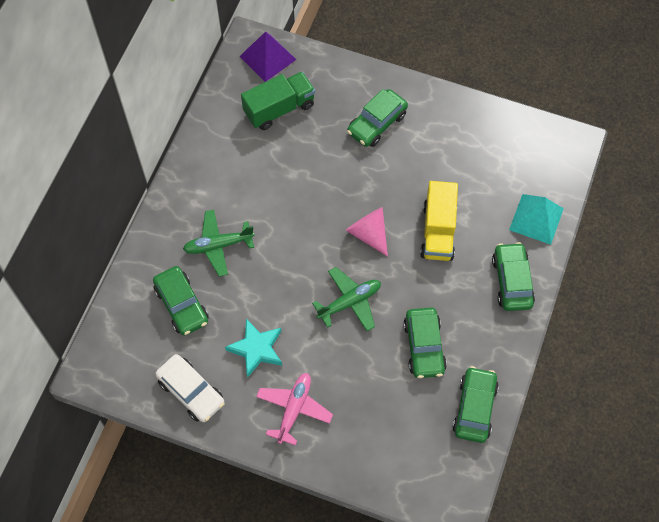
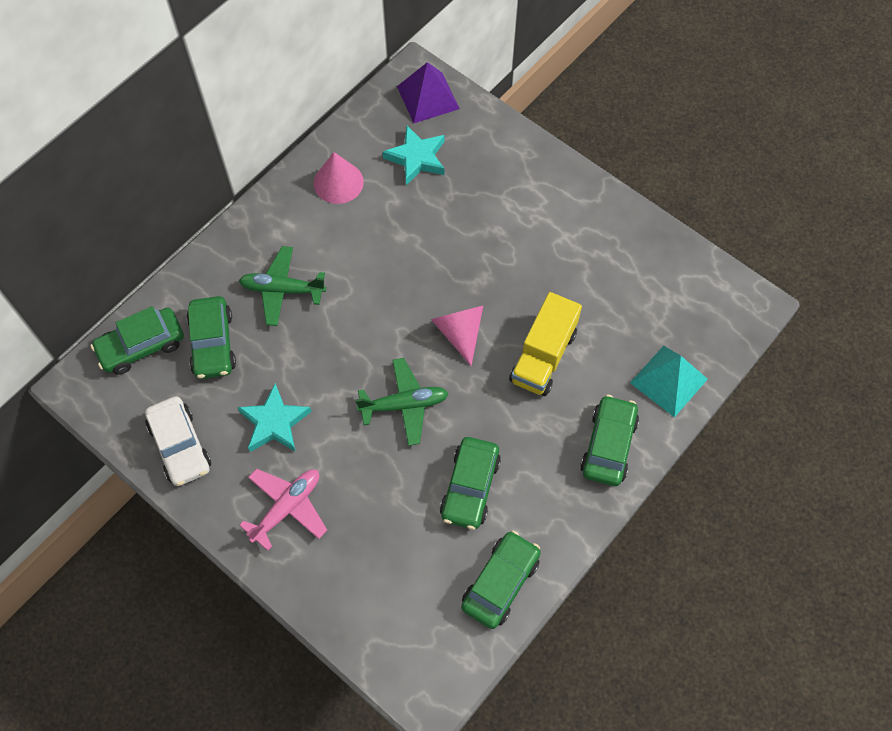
camera: 20 degrees right, 0 degrees up
(226, 147) = (338, 182): none -> pink cone
(279, 109) = (417, 158): green truck -> turquoise star
(377, 123) = (522, 209): green car -> green car (141, 346)

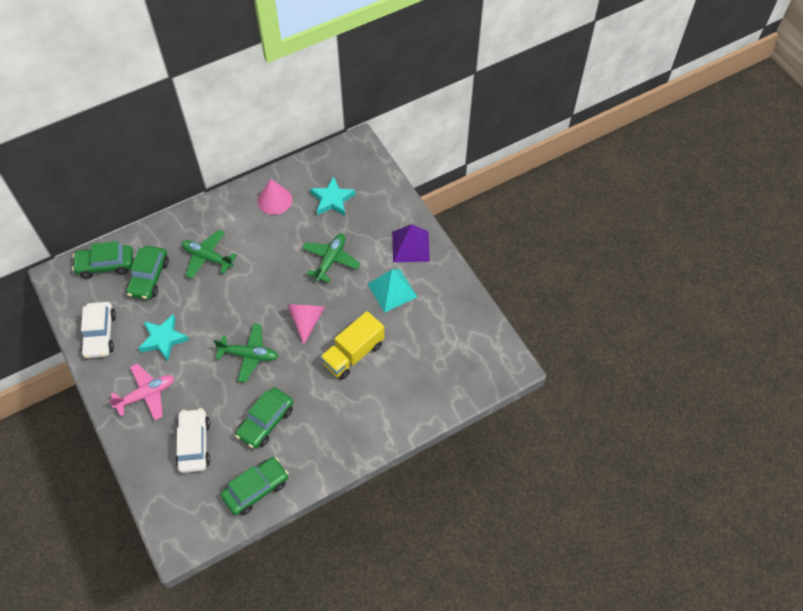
camera: 20 degrees right, 5 degrees down
(387, 552) = (194, 444): none -> white car
(428, 97) = (358, 162): purple pyramid -> purple pyramid (410, 246)
(453, 240) = (331, 260): none -> green plane
(608, 445) = (368, 426): green car -> none
(668, 381) = (429, 397): turquoise pyramid -> turquoise pyramid (392, 290)

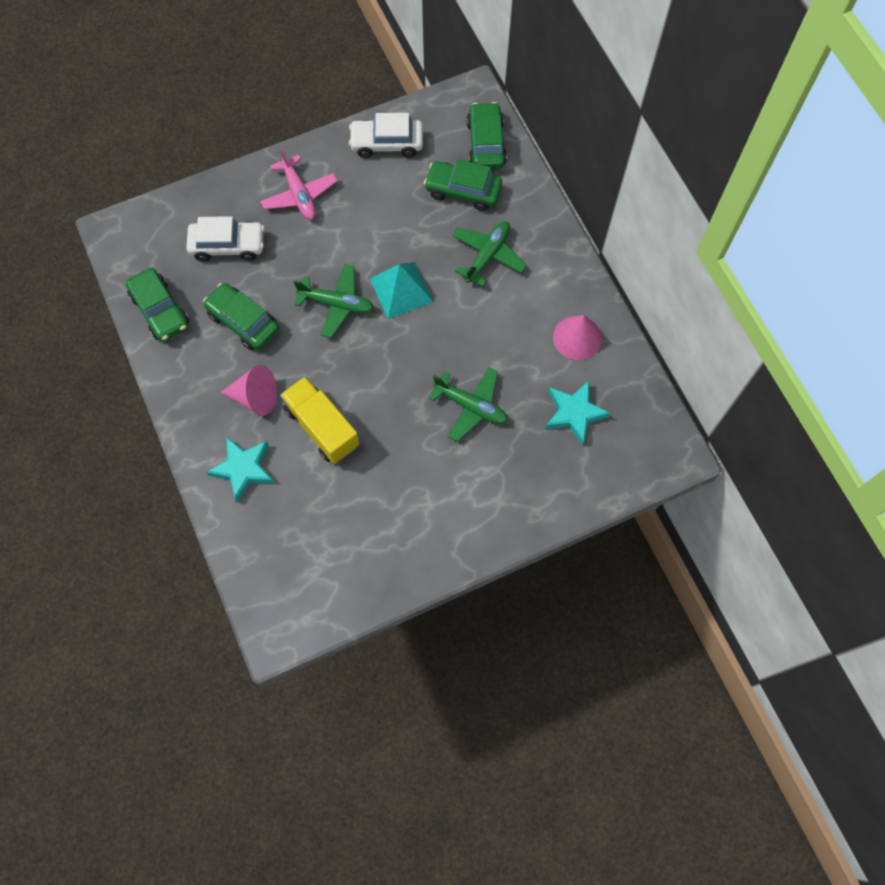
camera: 95 degrees right, 10 degrees up
(163, 339) = (372, 209): turquoise star -> turquoise star (243, 469)
(249, 355) = (337, 304): green plane -> green plane turned 90 degrees counterclockwise
(306, 321) = (378, 372): pink cone -> pink cone (255, 397)
(392, 290) = (414, 484): turquoise pyramid -> turquoise pyramid (401, 290)
(410, 246) = (486, 515): purple pyramid -> none

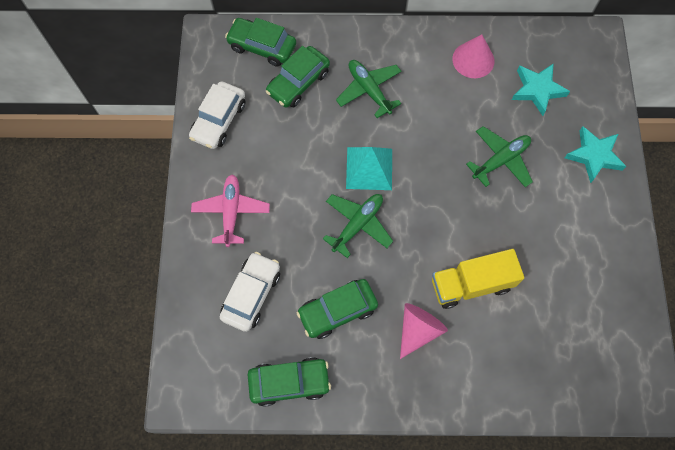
camera: 65 degrees left, 0 degrees up
(243, 469) = (484, 367): turquoise star -> turquoise star (594, 156)
(299, 194) = (231, 212): pink plane -> pink plane turned 90 degrees counterclockwise

